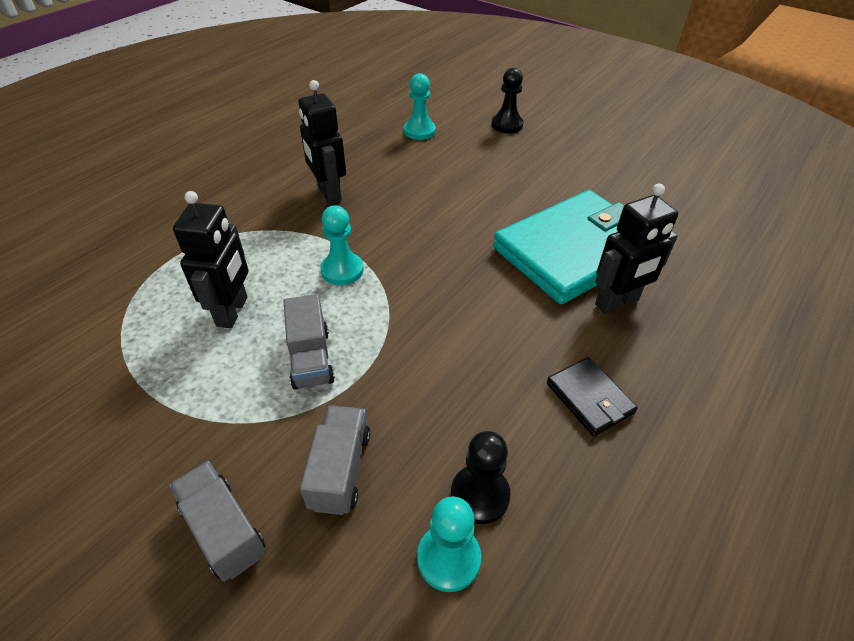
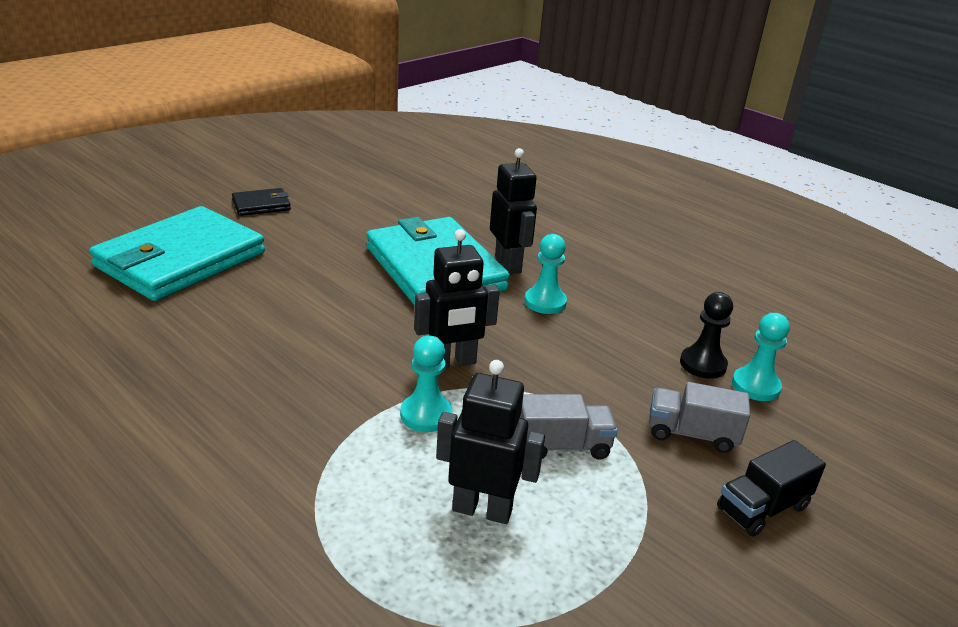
camera: 85 degrees left, 15 degrees down
(223, 530) = (762, 508): grey truck -> black truck
(328, 193) = (259, 416): black robot -> black robot (452, 363)
(419, 131) = (146, 324): turquoise pawn -> turquoise pawn (545, 302)
(507, 125) = (180, 260): black pawn -> turquoise wallet
(589, 398) = (610, 299): black wallet -> black wallet (261, 205)

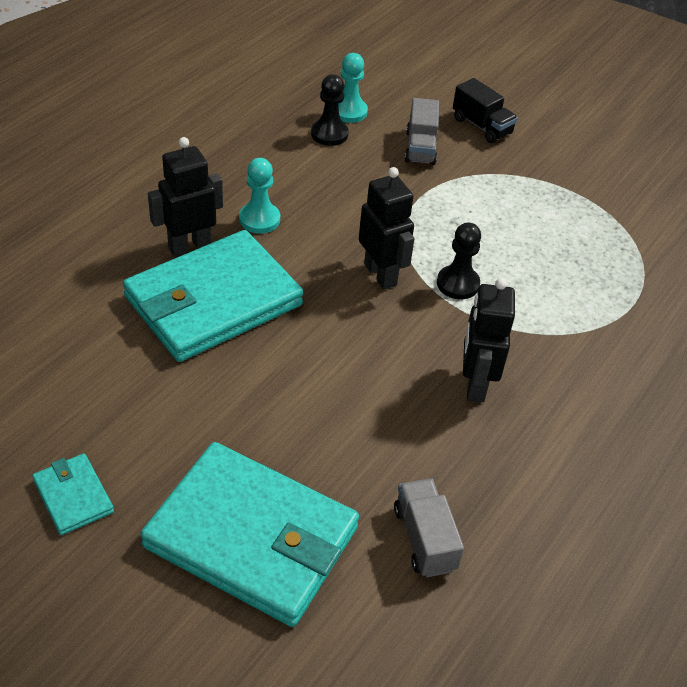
camera: 100 degrees left, 15 degrees up
(261, 205) = (73, 496): black wallet -> turquoise wallet
(426, 415) = (458, 284): turquoise pawn -> black pawn
(482, 510) = (544, 247): black robot -> black robot (475, 384)
(562, 446) = (462, 210): grey truck -> grey truck (424, 539)

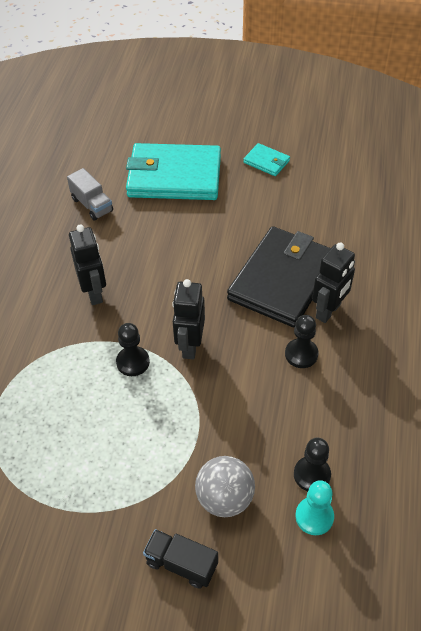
camera: 160 degrees right, 5 degrees up
(213, 301) = (282, 279): turquoise wallet -> black wallet
(259, 219) = (301, 354): turquoise pawn -> black pawn
(381, 274) = (190, 346): black robot -> black robot turned 60 degrees clockwise
(420, 148) = (225, 498): grey truck -> grey ball

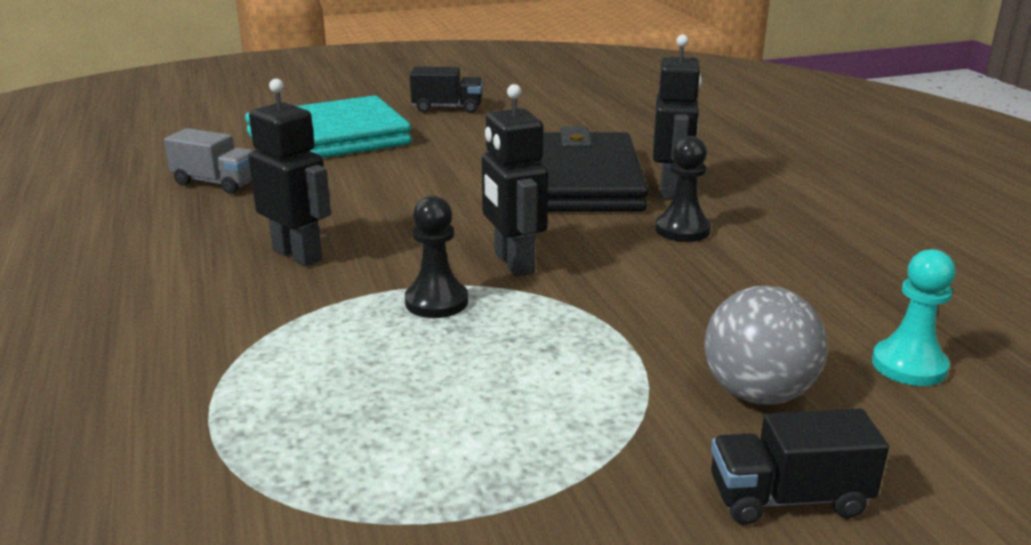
camera: 30 degrees left, 25 degrees down
(266, 161) = (447, 108): turquoise wallet -> black truck
(312, 475) = (846, 327): black pawn -> none

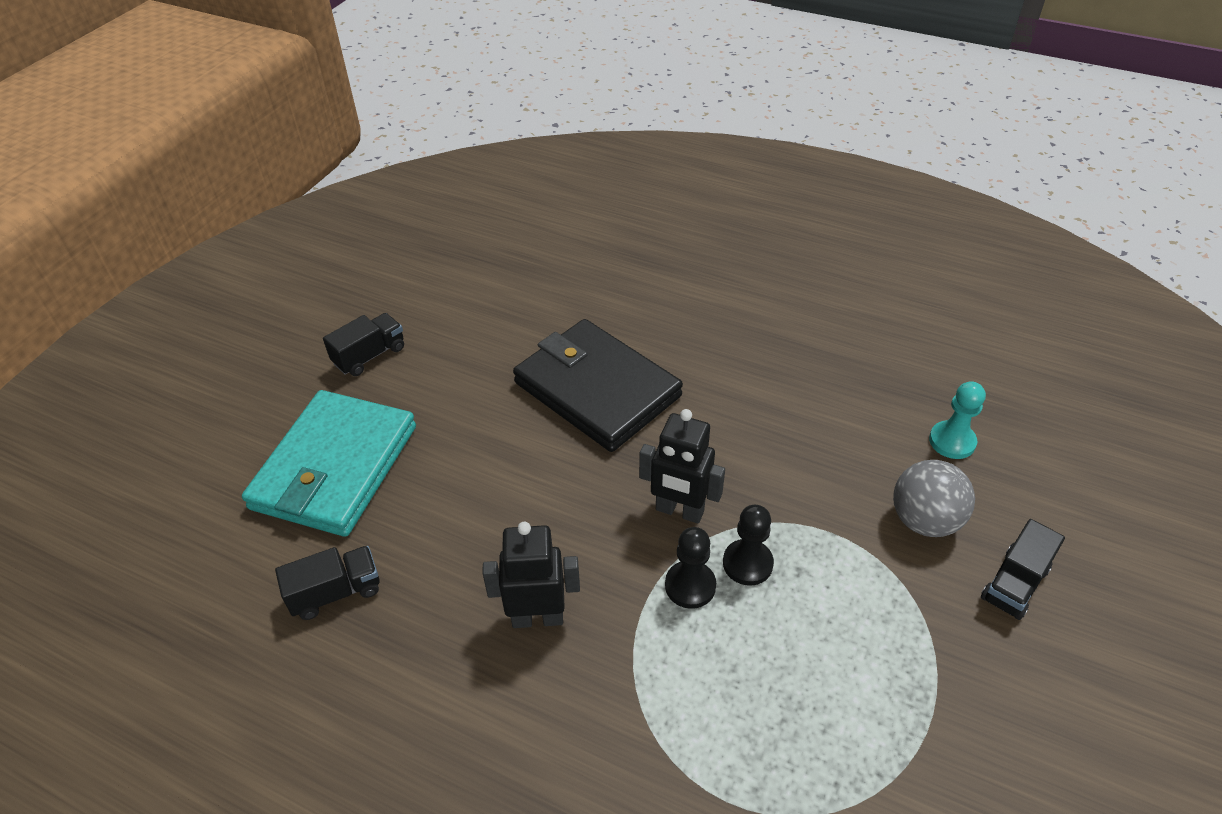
camera: 45 degrees left, 20 degrees up
(216, 183) = (336, 592): grey truck -> black truck
(670, 190) = (664, 358): black robot -> none
(682, 230) = (723, 399): black pawn -> black pawn (747, 563)

